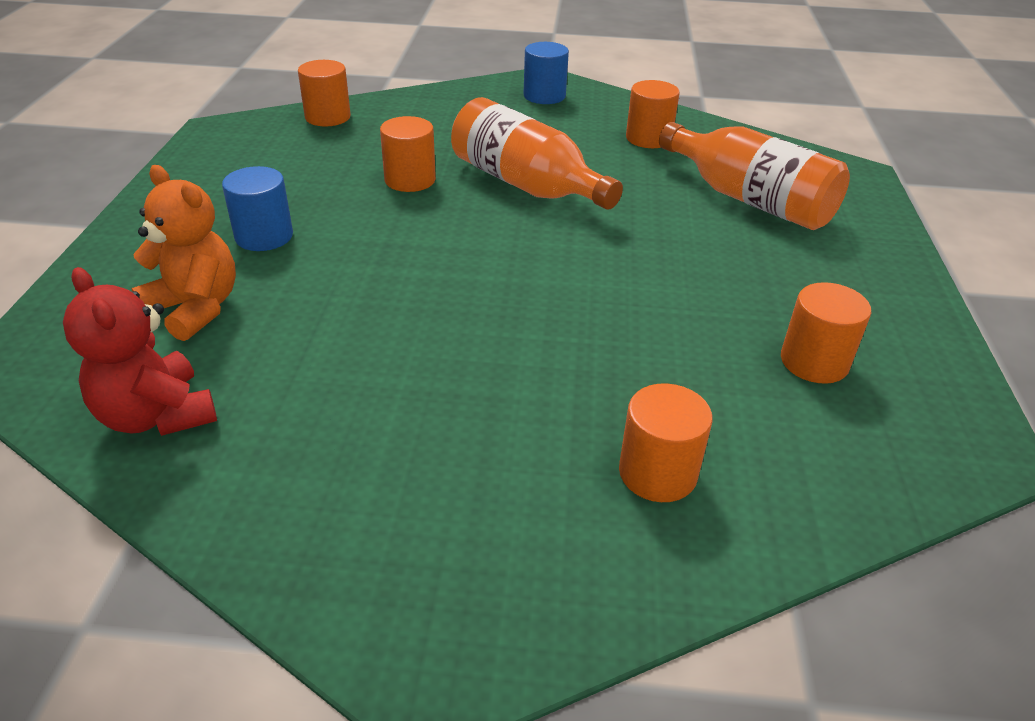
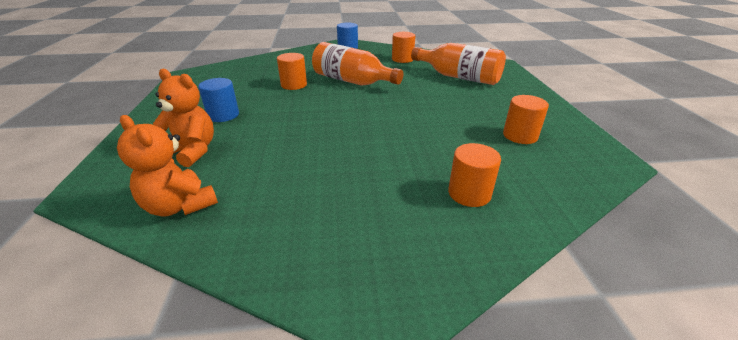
camera: 10 degrees left, 5 degrees down
(157, 415) = (180, 206): red teddy bear -> orange teddy bear
(328, 117) = (244, 64): orange cylinder -> none

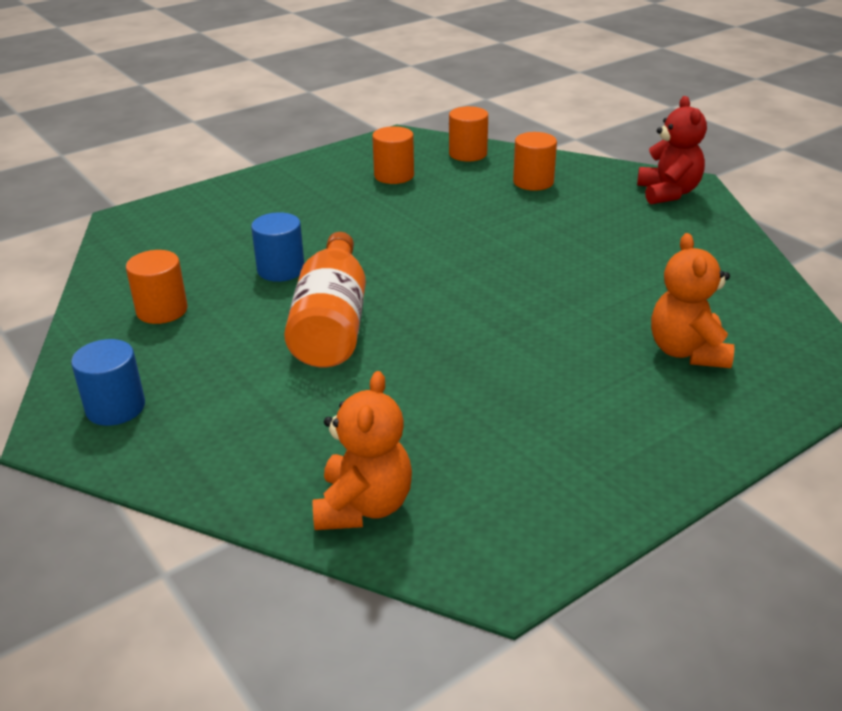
camera: 120 degrees left, 0 degrees up
(180, 206) = (751, 300): orange teddy bear -> orange teddy bear (363, 506)
(223, 115) = (587, 386): blue cylinder -> blue cylinder (281, 270)
(294, 85) = (406, 377): orange cylinder -> orange cylinder (468, 154)
(378, 275) = (668, 193): none -> red teddy bear
(458, 77) = (227, 238): orange bottle -> none

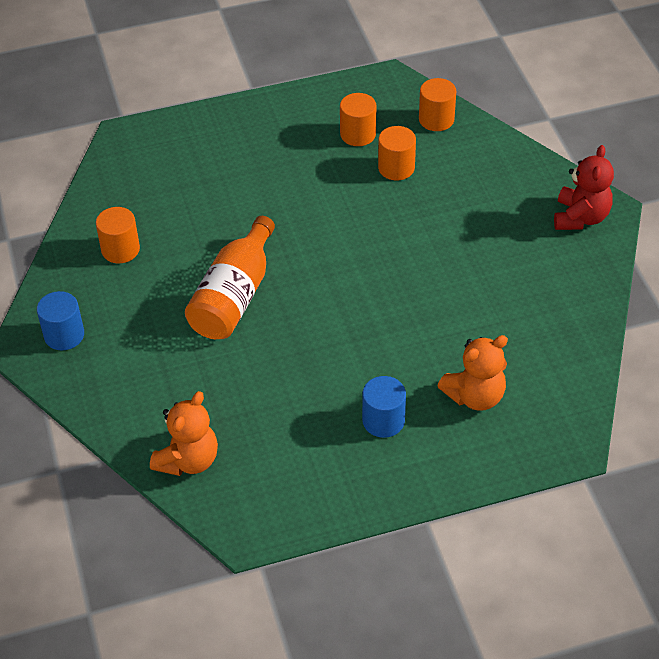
camera: 20 degrees right, 15 degrees up
(281, 270) = (220, 228): blue cylinder -> blue cylinder (383, 420)
(533, 182) = (472, 173): orange cylinder -> orange cylinder (396, 168)
(687, 352) = (475, 396): orange teddy bear -> orange teddy bear turned 135 degrees counterclockwise

